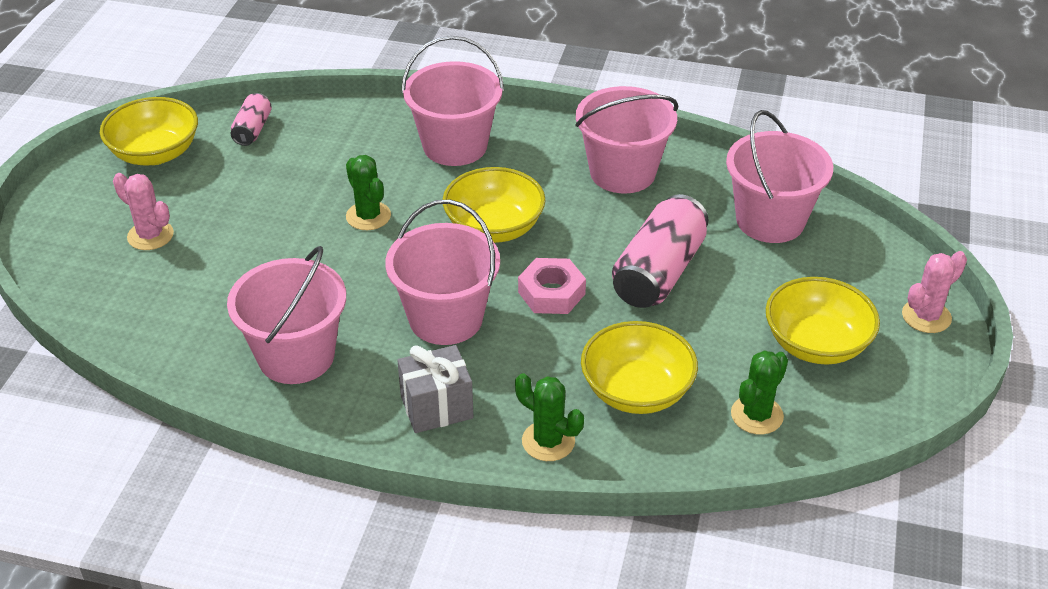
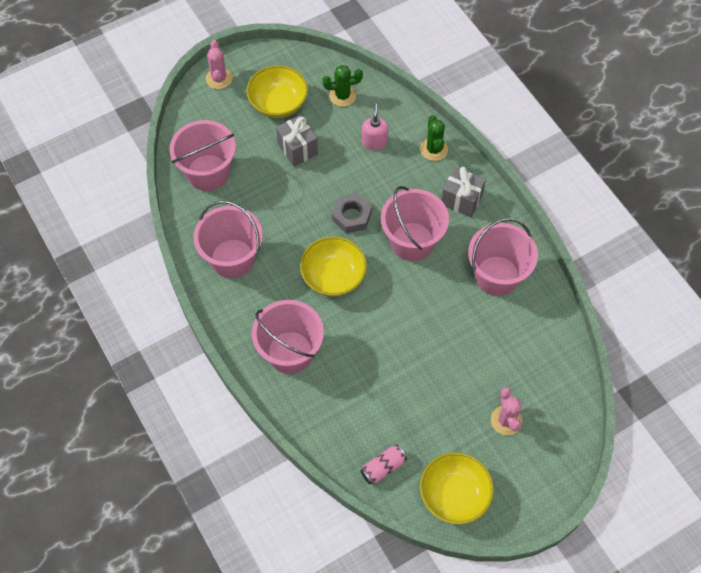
camera: 135 degrees left, 20 degrees up
(368, 216) = (385, 337): green cactus -> none
(551, 293) = (351, 216): pink nut -> grey nut
(636, 391) = (374, 142): yellow bowl -> pink soap dispenser
(658, 272) = (293, 188): pink can -> none
(715, 313) = (297, 149): none -> grey gift
(926, 316) = (219, 78): pink cactus -> pink cactus turned 75 degrees clockwise

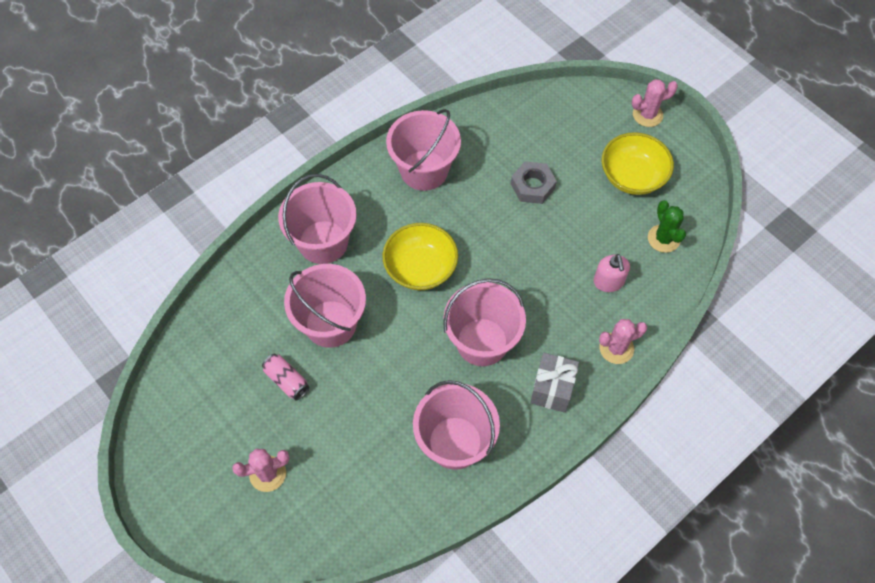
camera: 80 degrees right, 0 degrees up
(208, 172) = (523, 128): pink bucket -> pink bucket (330, 323)
(297, 149) = (576, 205): grey gift -> none
(351, 216) = (501, 274): grey nut -> grey nut (532, 186)
(374, 142) = (608, 282): pink soap dispenser -> pink soap dispenser turned 90 degrees clockwise
(383, 467) = (201, 351): pink can -> pink can (287, 380)
(433, 149) = (616, 348): green cactus -> pink cactus
(454, 495) = (175, 428): yellow bowl -> none

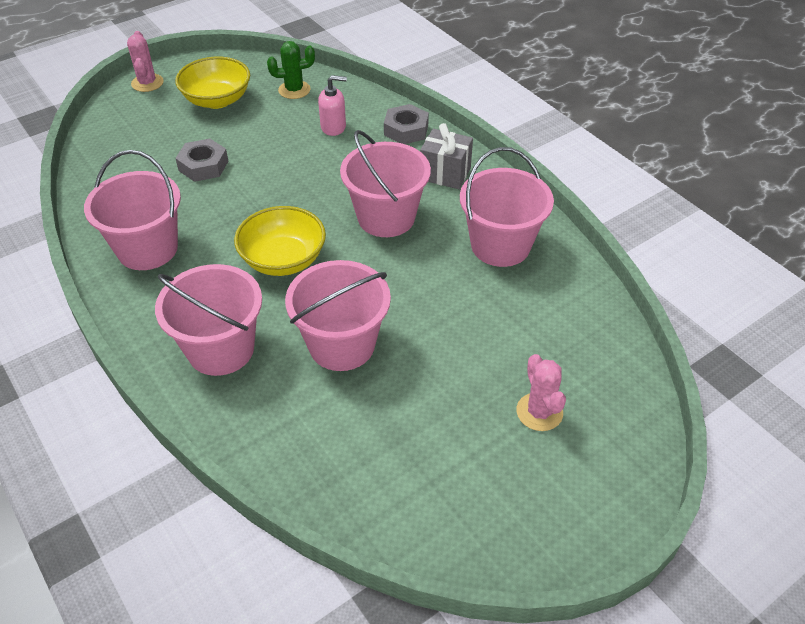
camera: 85 degrees left, 15 degrees down
(287, 380) = (415, 391): pink can -> none
(616, 348) = (406, 130): pink cactus -> grey nut

